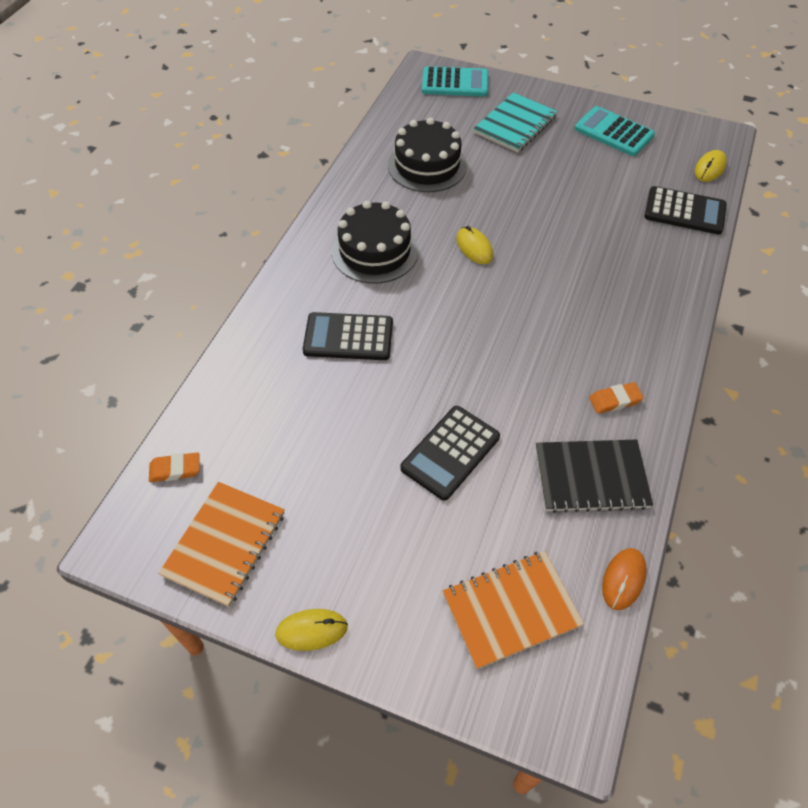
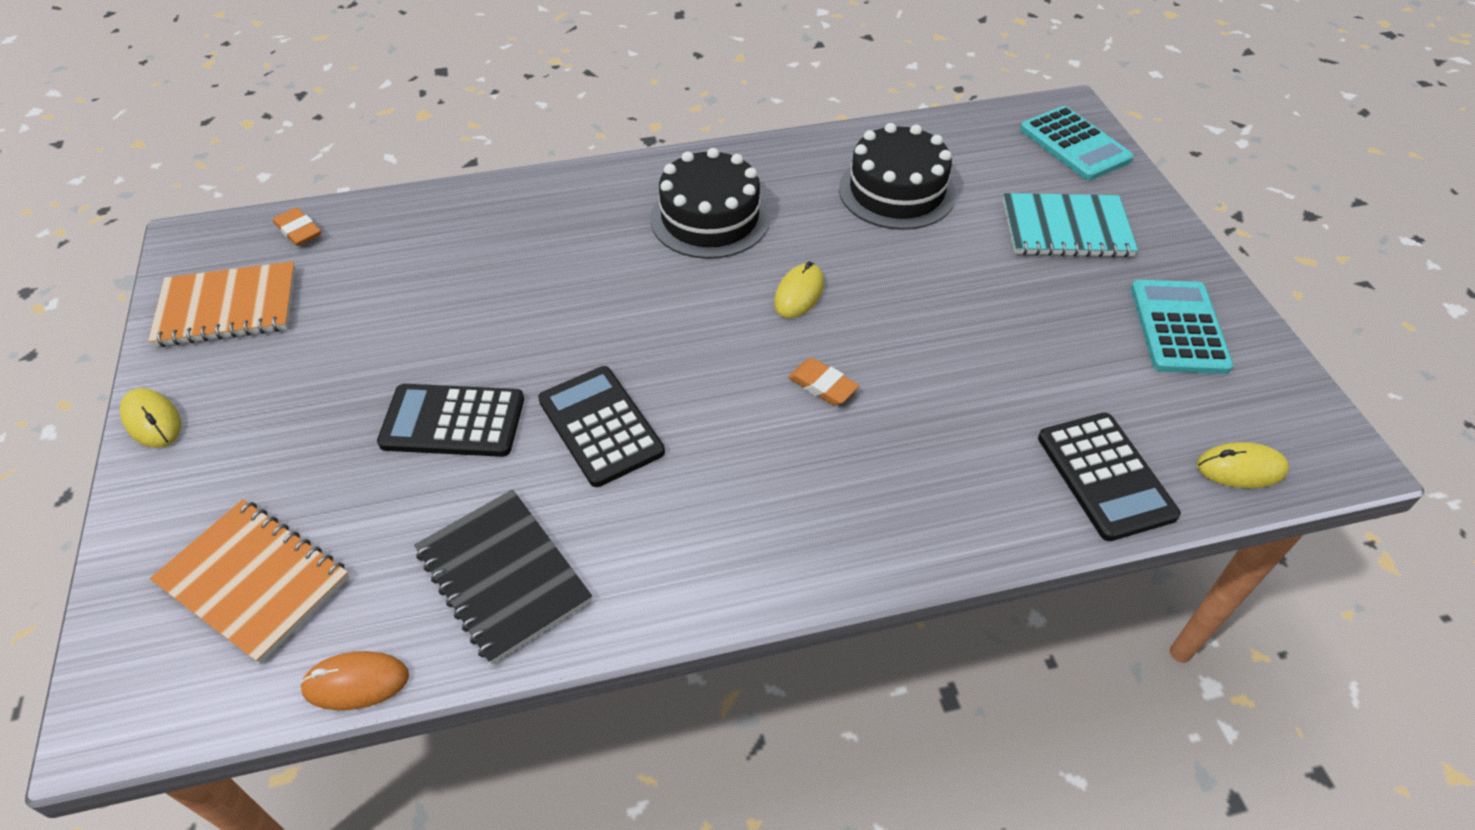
camera: 55 degrees right, 5 degrees down
(348, 337) = (561, 260): black calculator -> black calculator (600, 426)
(615, 400) = (654, 547): orange eraser -> orange eraser (822, 385)

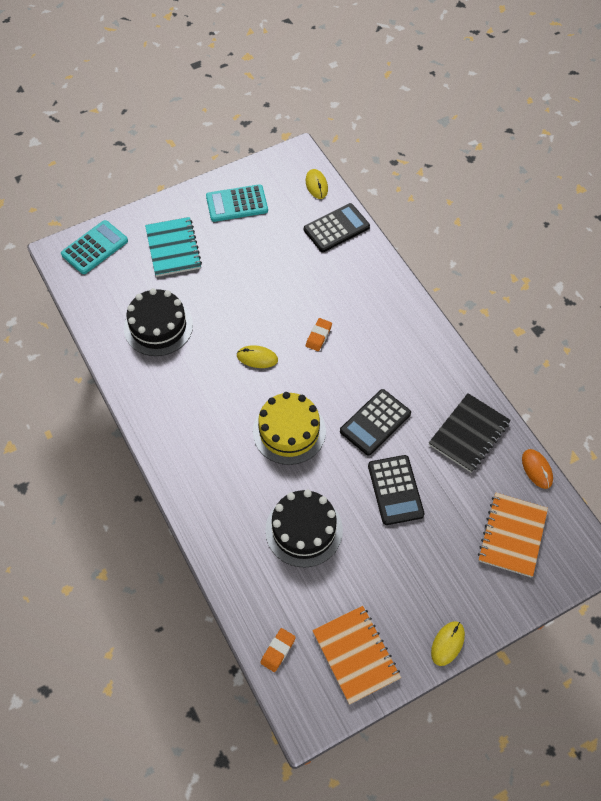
camera: 105 degrees left, 10 degrees up
(637, 306) = (289, 431): none -> yellow cake
(710, 218) = (205, 415): black cake -> black cake (304, 530)

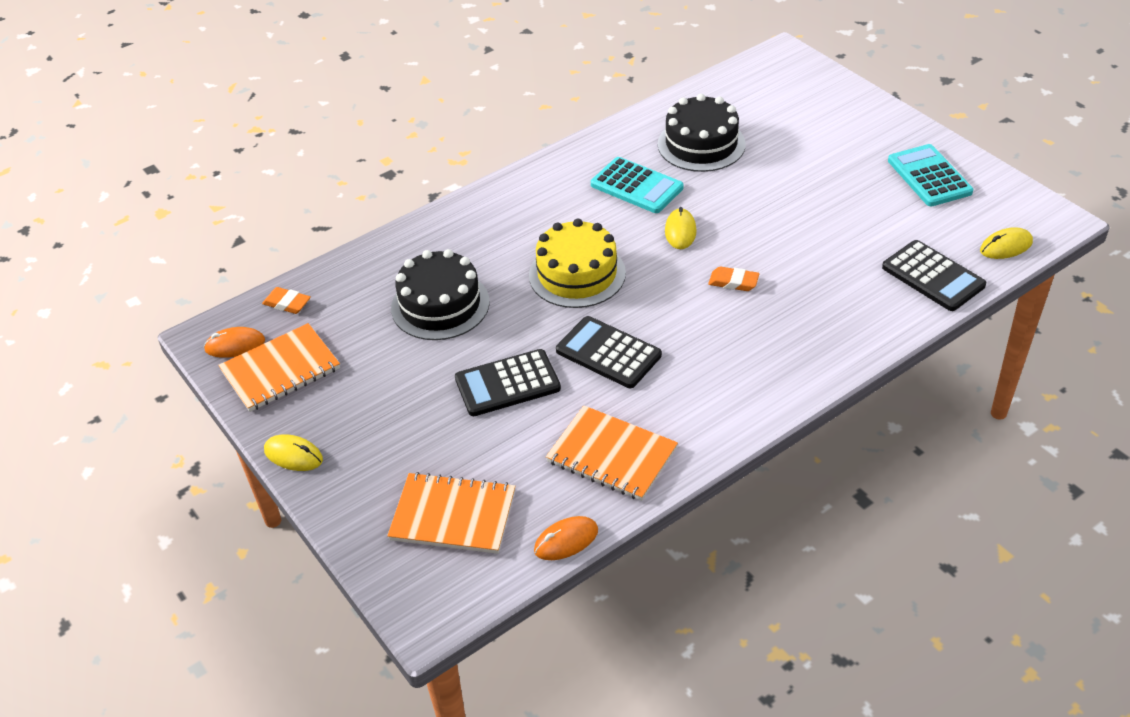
camera: 85 degrees right, 15 degrees down
(94, 248) = (800, 77): turquoise calculator -> turquoise calculator (637, 186)
(173, 248) = (827, 135): turquoise notebook -> none
(321, 694) = (235, 345): none -> orange mouse
(469, 434) = (612, 455): black notebook -> orange notebook

